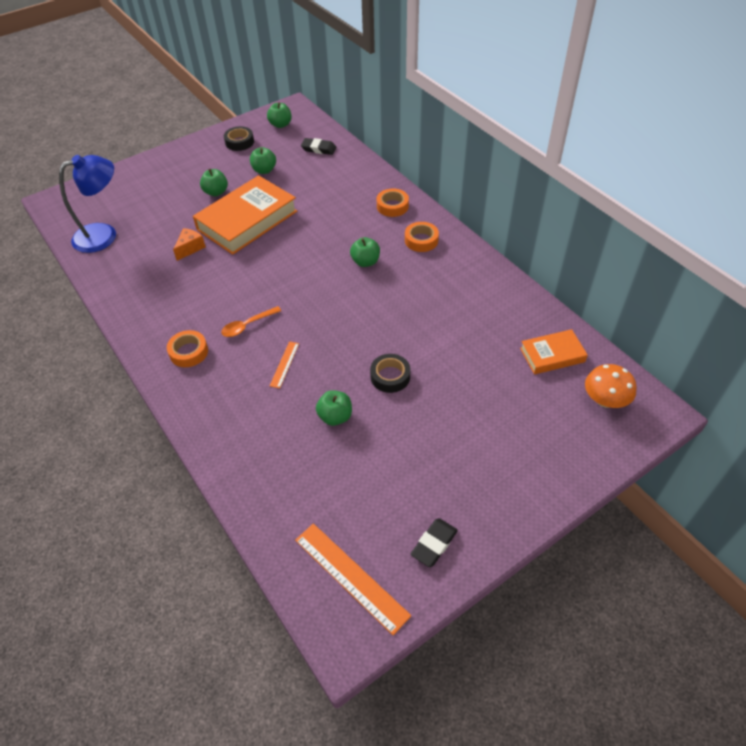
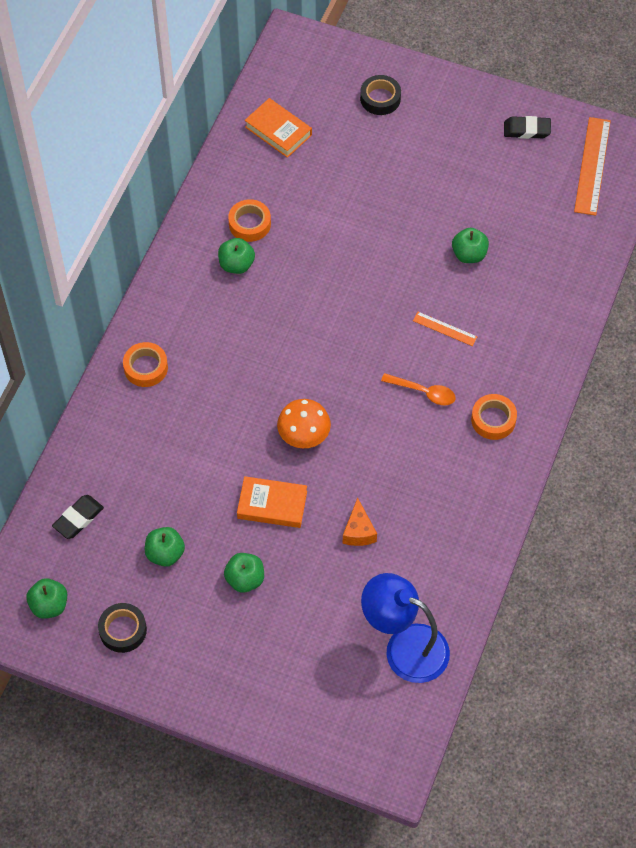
camera: 125 degrees left, 10 degrees up
(190, 248) = (358, 531): orange cheese -> orange cheese turned 90 degrees counterclockwise
(247, 220) = (272, 505): orange book -> orange book, size x0.53
(284, 364) = (445, 328): orange ruler -> orange ruler turned 45 degrees clockwise
(319, 149) = (78, 518): black eraser -> black eraser turned 60 degrees clockwise
(365, 262) = (258, 342): green apple -> green apple (236, 265)
(390, 376) = (395, 238): black tape -> black tape (380, 98)
(421, 240) = (188, 308): orange tape -> orange tape (249, 224)
(605, 400) = (304, 77): orange mushroom -> orange mushroom (304, 435)

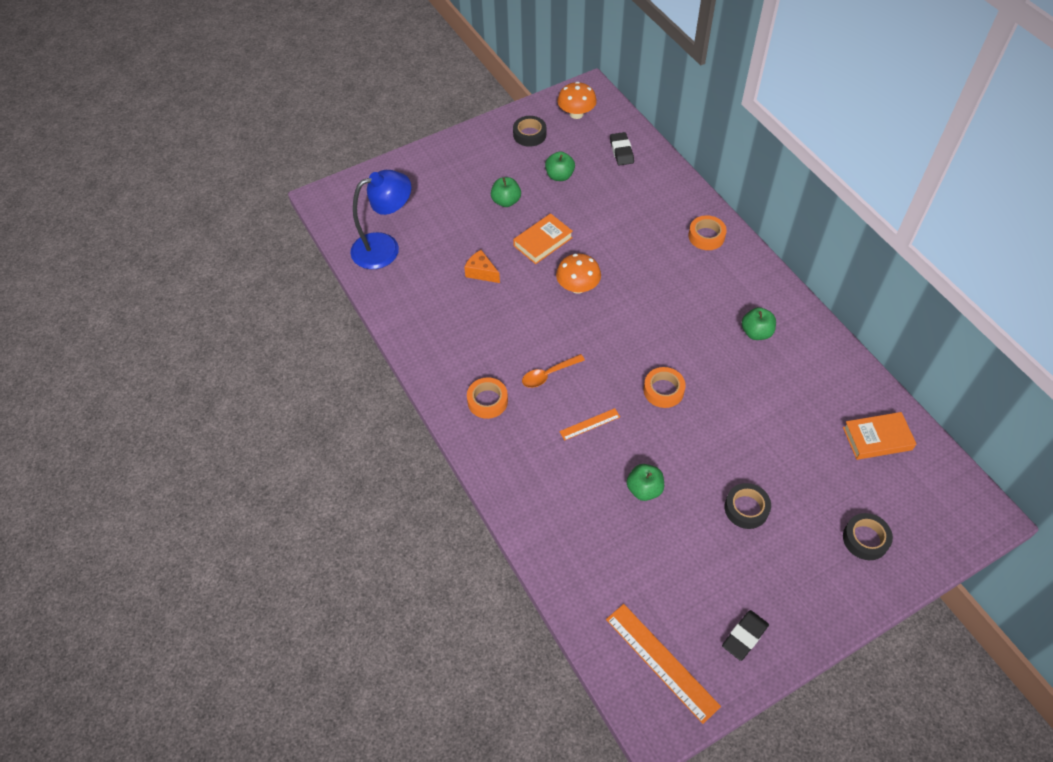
camera: 130 degrees right, 5 degrees down
(49, 605) = (576, 114): green apple -> orange mushroom
(249, 224) = (790, 362): orange tape -> orange tape (663, 390)
(423, 181) = (746, 508): none -> black tape

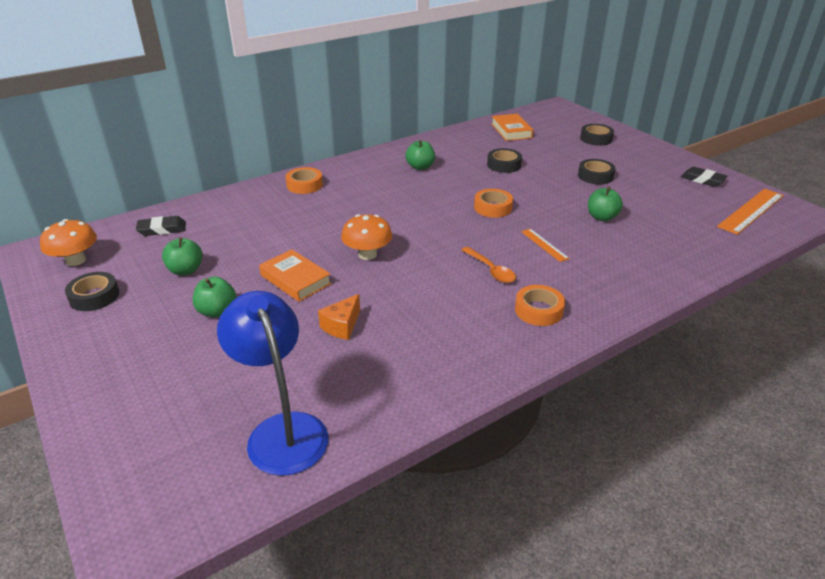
camera: 95 degrees left, 20 degrees down
(769, 415) = (504, 165): none -> black tape

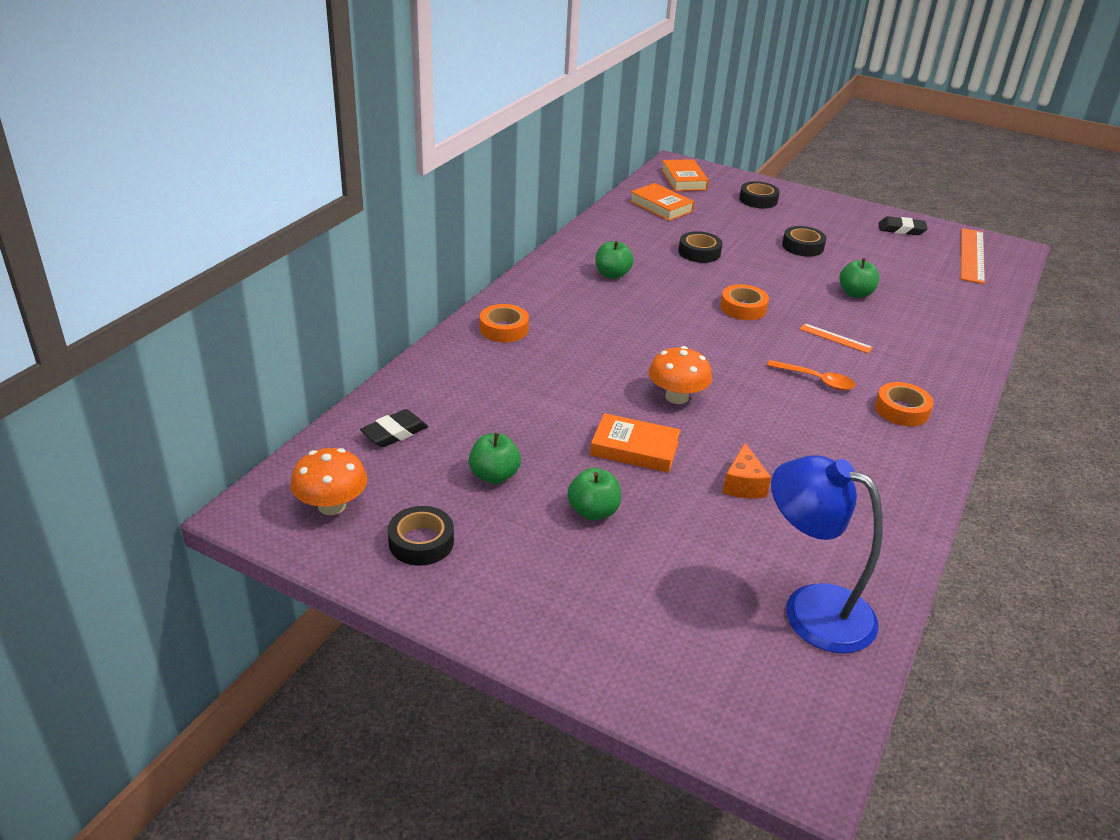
camera: 30 degrees left, 0 degrees up
(550, 117) = (684, 180): none -> orange book

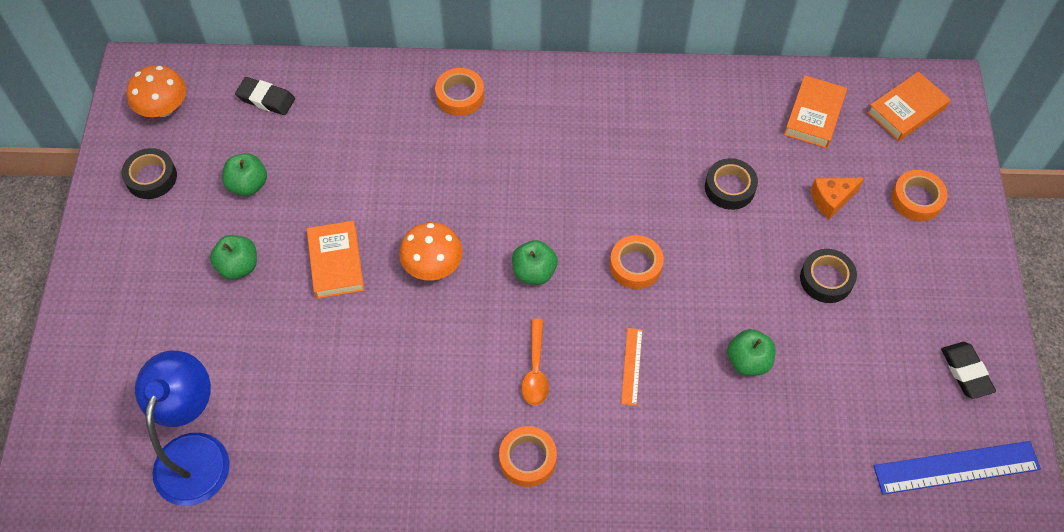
camera: 65 degrees right, 25 degrees up
(612, 274) = (621, 133): green apple -> green apple (534, 272)
(743, 485) = (329, 358): orange cheese -> orange cheese (831, 200)
(758, 200) = (916, 199): black tape -> orange tape
(972, 255) = (956, 468): orange ruler -> blue ruler

